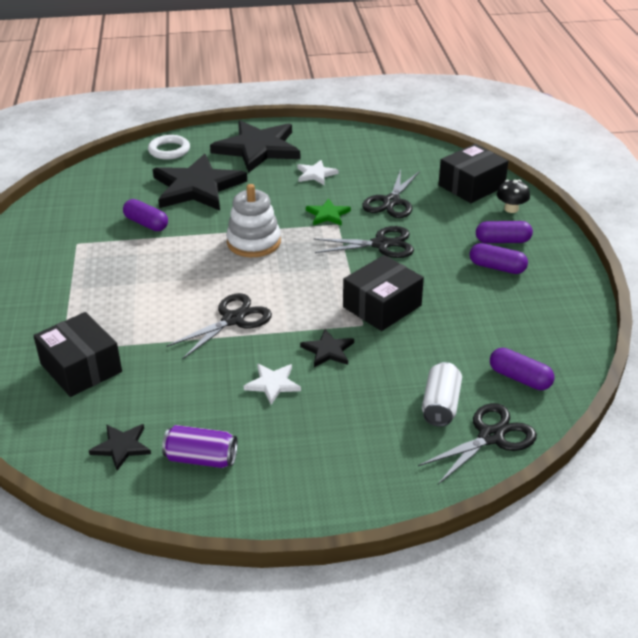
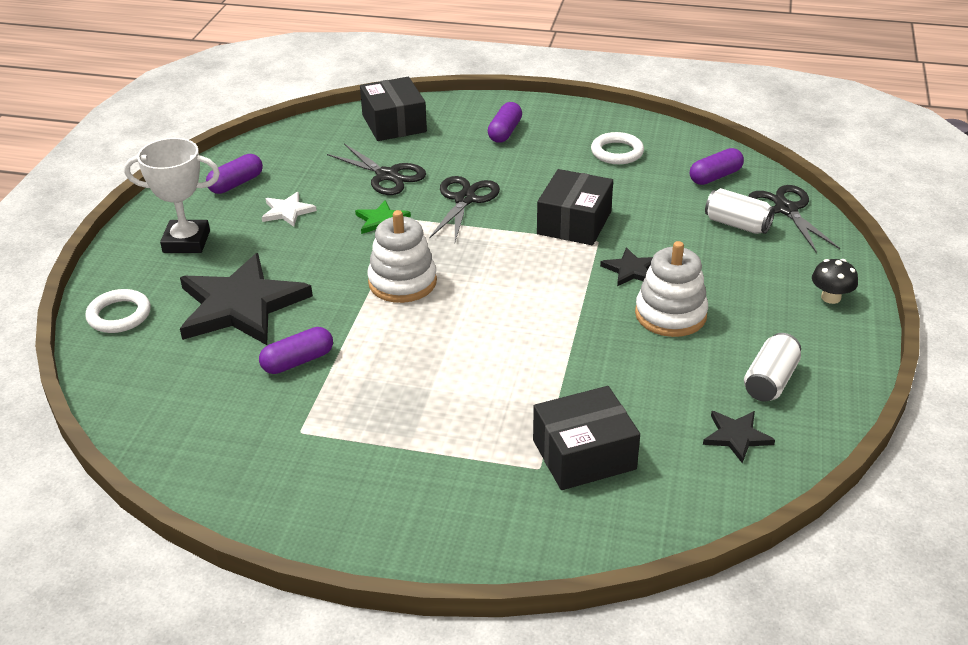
camera: 70 degrees left, 0 degrees up
(201, 459) = (770, 381): purple can -> white can
(233, 319) = (547, 323): black scissors -> none
(258, 149) = (186, 242): black star -> white trophy
(273, 384) = (670, 315): white star -> white stacking toy
(382, 306) = (574, 223): black box -> black box turned 45 degrees clockwise
(497, 267) = (547, 146): purple capsule -> purple capsule (236, 184)
(511, 209) = (453, 113): black mushroom -> black mushroom (831, 297)
(517, 309) = (617, 152): none -> white ring

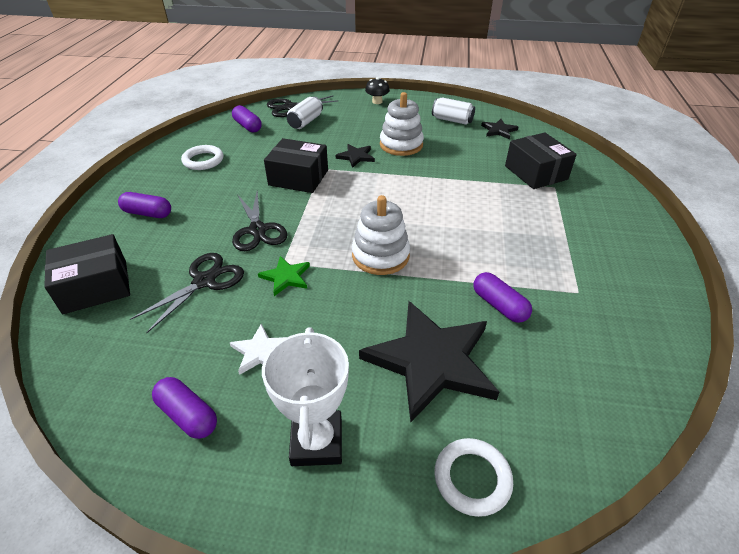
camera: 95 degrees left, 5 degrees up
(464, 199) = (258, 230): black scissors -> black scissors turned 120 degrees counterclockwise

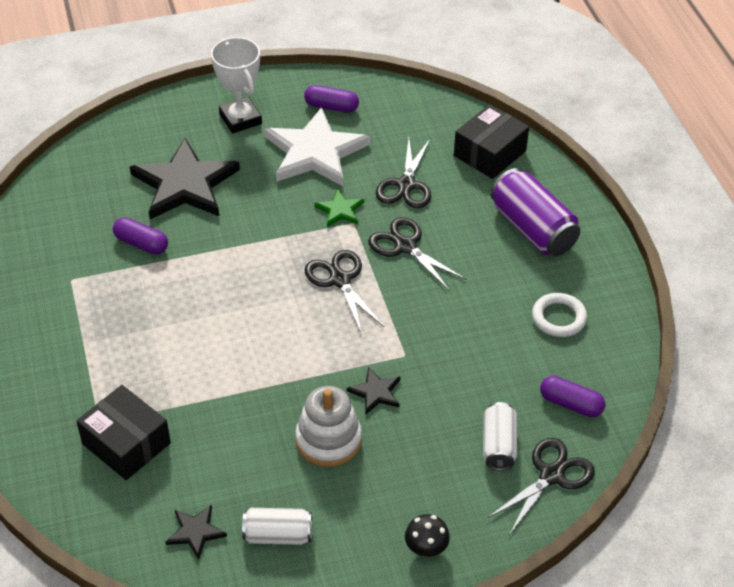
camera: 155 degrees right, 5 degrees up
(148, 213) = (533, 228): purple capsule -> purple can
(260, 351) = (315, 152): white star -> white star, size x2.22
(298, 177) = (420, 330): black box -> none
(331, 222) = (340, 280): none -> black scissors
(380, 255) = (267, 258): white stacking toy -> none
(472, 478) = (138, 131): white ring -> none

